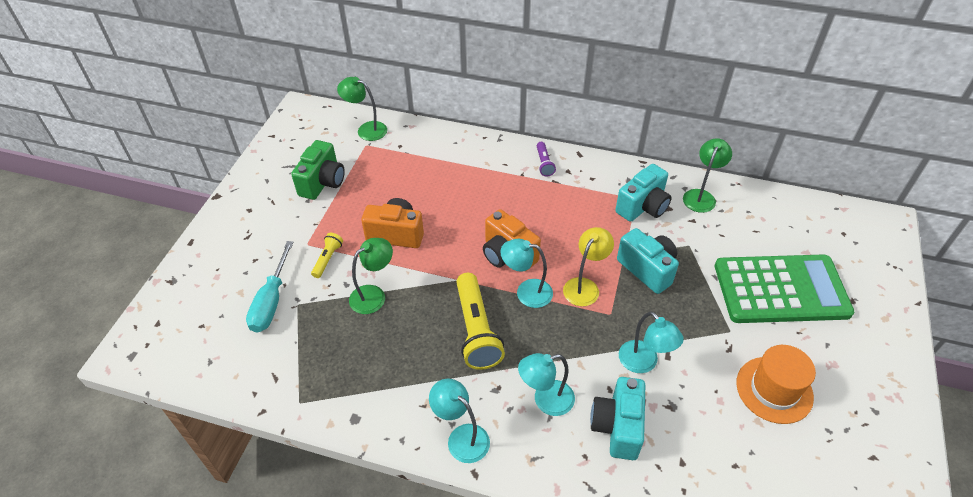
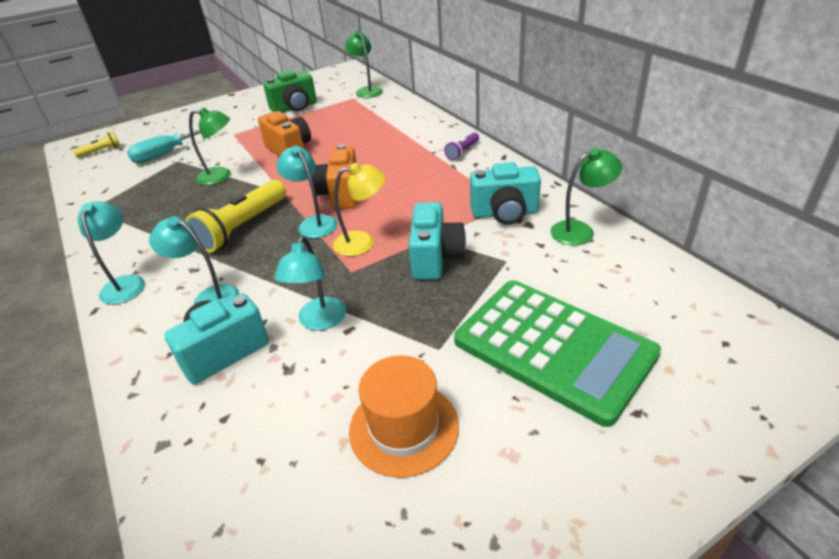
camera: 45 degrees right, 10 degrees down
(328, 259) = (230, 146): yellow flashlight -> yellow flashlight (101, 151)

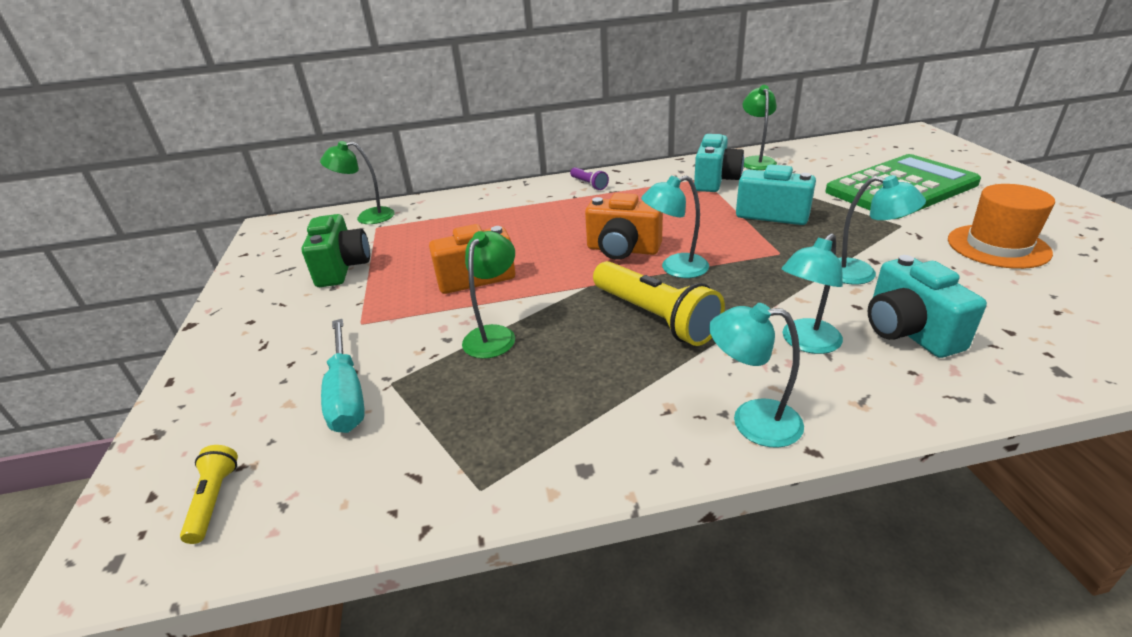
camera: 70 degrees left, 5 degrees down
(363, 242) = (729, 244): yellow lamp -> none

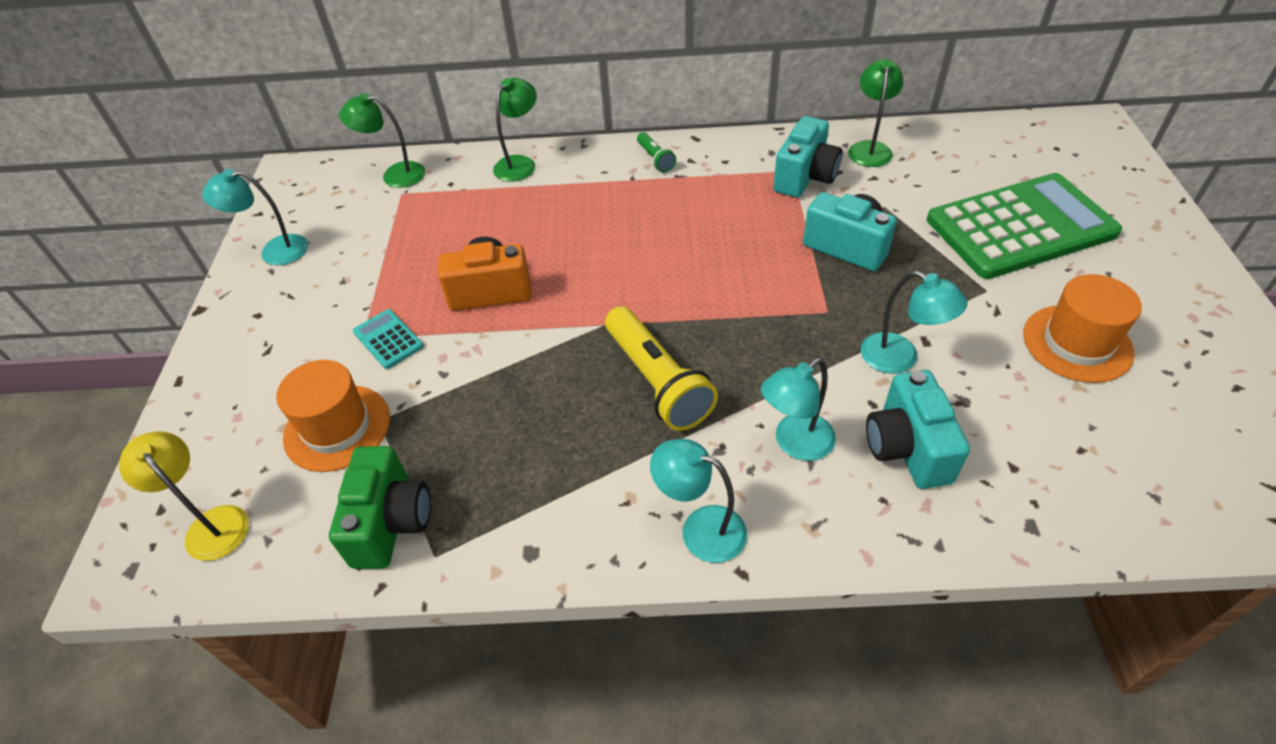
camera: 10 degrees right, 15 degrees up
(214, 500) = (211, 524): yellow flashlight -> yellow lamp
(342, 268) = (356, 253): green camera -> green camera (391, 523)
(347, 395) = (337, 427): turquoise screwdriver -> orange hat
(386, 321) = (388, 339): none -> turquoise calculator
(494, 335) = (490, 376): green lamp -> green lamp (520, 163)
(589, 184) = (655, 159): purple flashlight -> green flashlight
(622, 250) = (657, 276): orange camera -> none
(675, 268) = (704, 315): turquoise lamp -> turquoise lamp (274, 251)

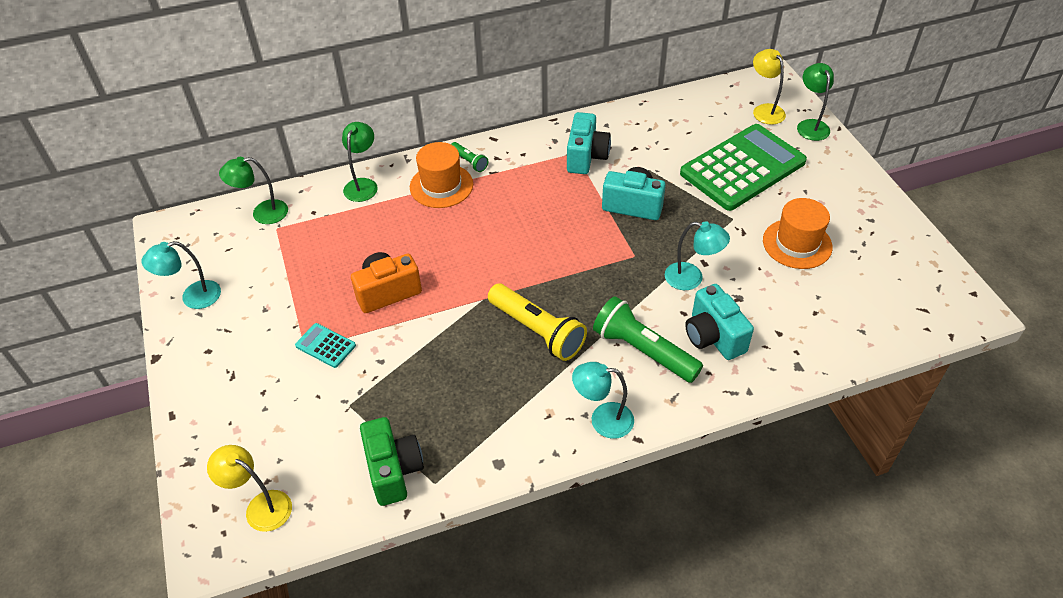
camera: 20 degrees left, 0 degrees up
(337, 427) = (320, 418): orange hat -> orange hat (441, 186)
(795, 443) = (643, 351): turquoise lamp -> green flashlight
(869, 148) = (624, 125): green lamp -> green lamp (810, 125)
(1074, 160) = (764, 110): none -> yellow lamp

